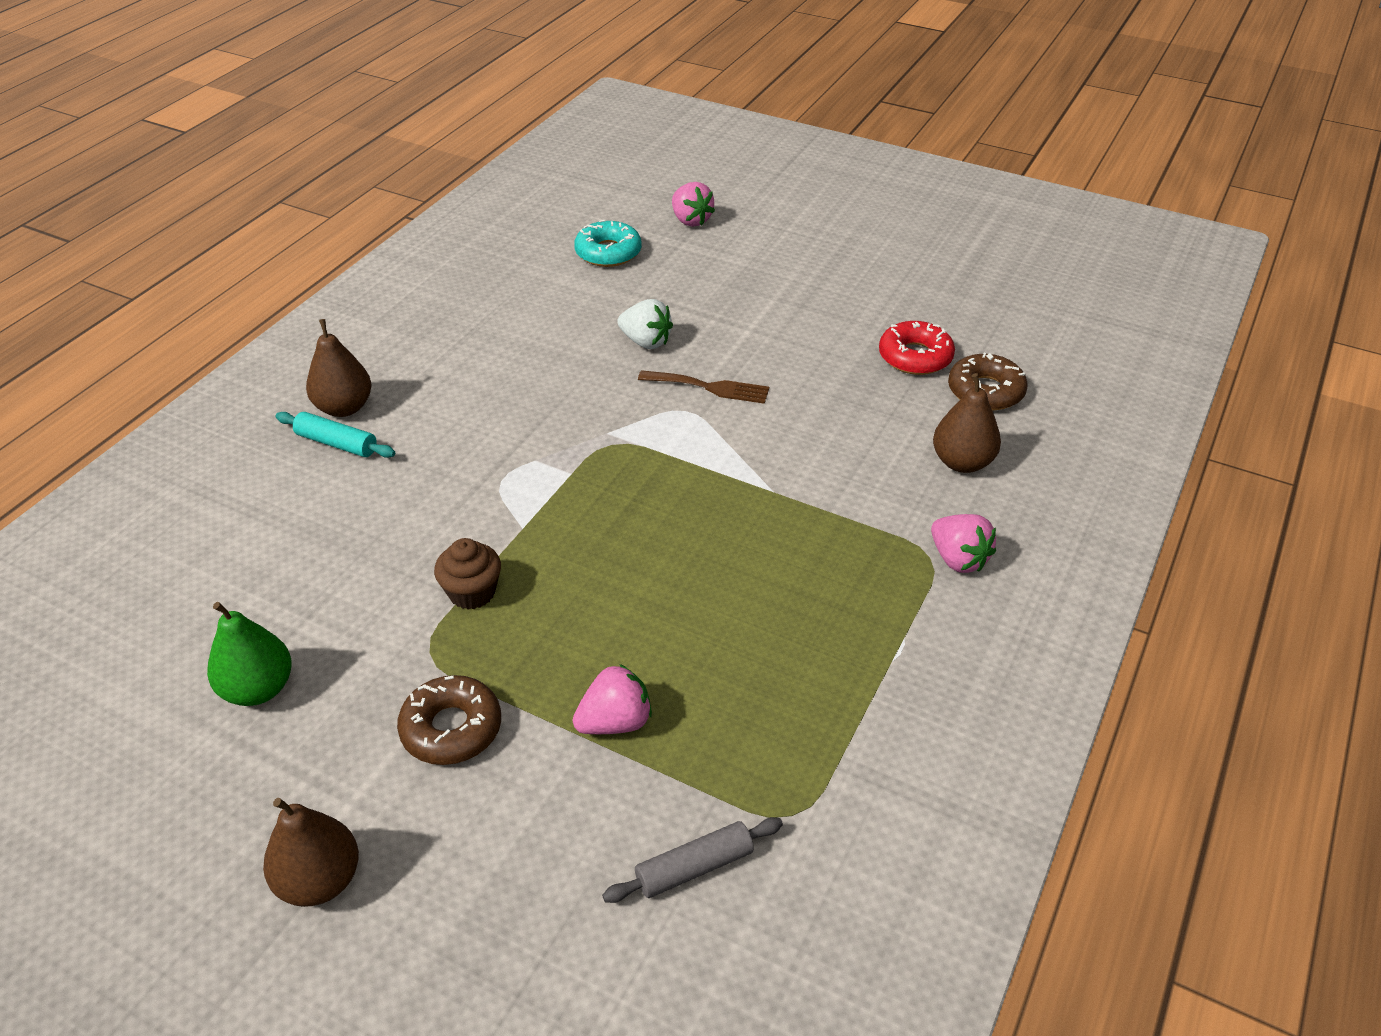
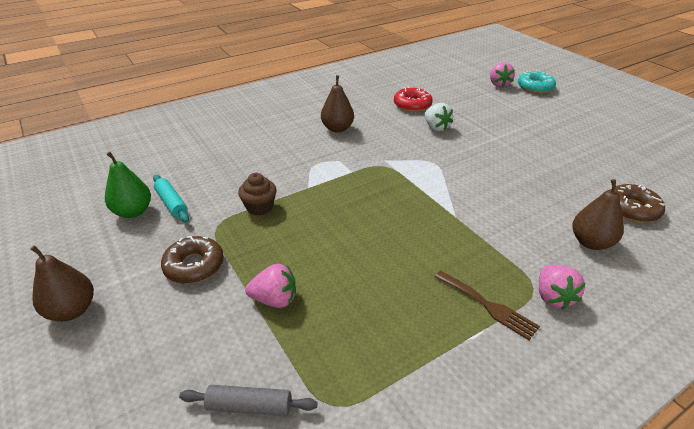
camera: 30 degrees right, 5 degrees down
(336, 443) = (257, 126): turquoise rolling pin -> turquoise rolling pin (171, 203)
(344, 408) = (273, 114): brown pear -> brown pear (337, 129)
(608, 252) = (445, 87): turquoise donut -> turquoise donut (535, 87)
(710, 387) = (455, 156): brown fork -> brown fork (488, 306)
(915, 357) = (593, 177): red donut -> red donut (412, 105)

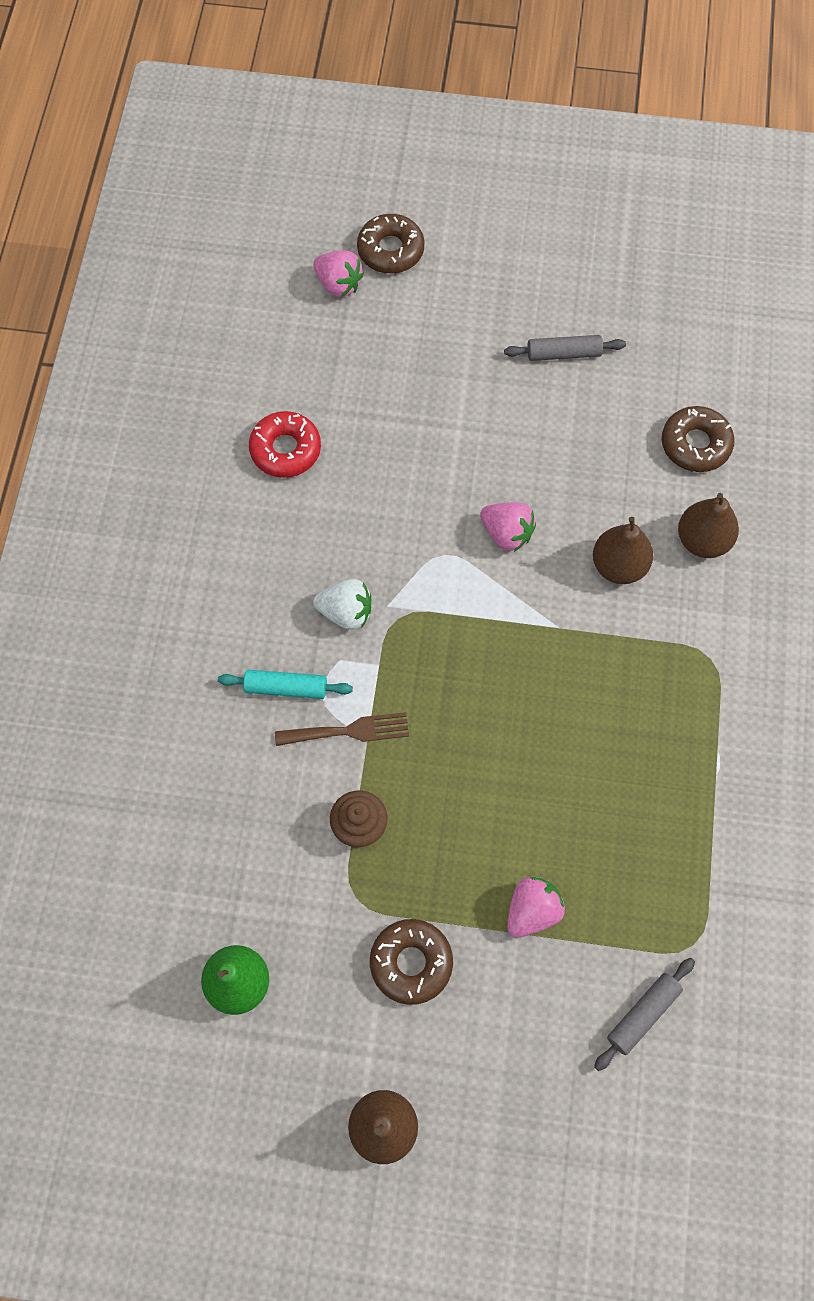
camera: 50 degrees left, 30 degrees up
(171, 203) = (259, 926): turquoise rolling pin -> turquoise rolling pin (286, 688)
(337, 129) = (258, 600): brown pear -> brown pear (619, 566)
(436, 127) = (371, 476): white strawberry -> white strawberry (346, 612)
(488, 306) = (697, 720): brown fork -> brown fork (349, 731)
(535, 87) = (390, 250): turquoise donut -> brown donut
(553, 297) = (733, 653): pink strawberry -> pink strawberry (507, 534)
(585, 145) = (563, 353): none -> grey rolling pin

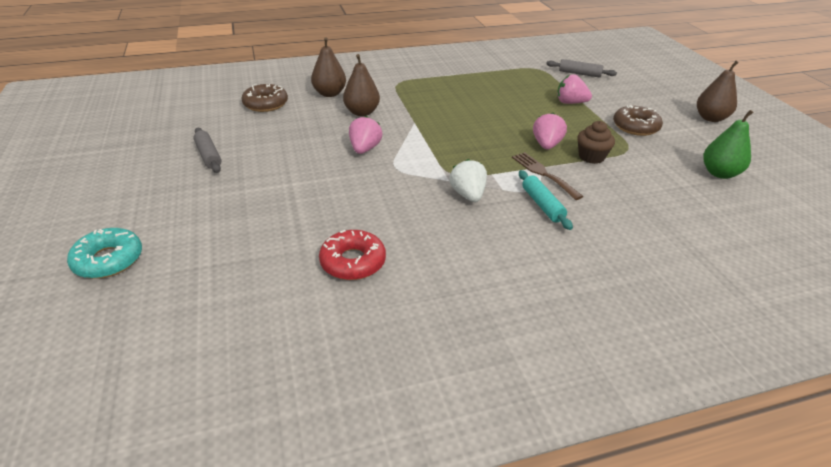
camera: 115 degrees left, 30 degrees down
(338, 284) = (156, 282): pink strawberry -> pink strawberry (546, 145)
(390, 250) = (108, 260): brown donut -> turquoise donut

